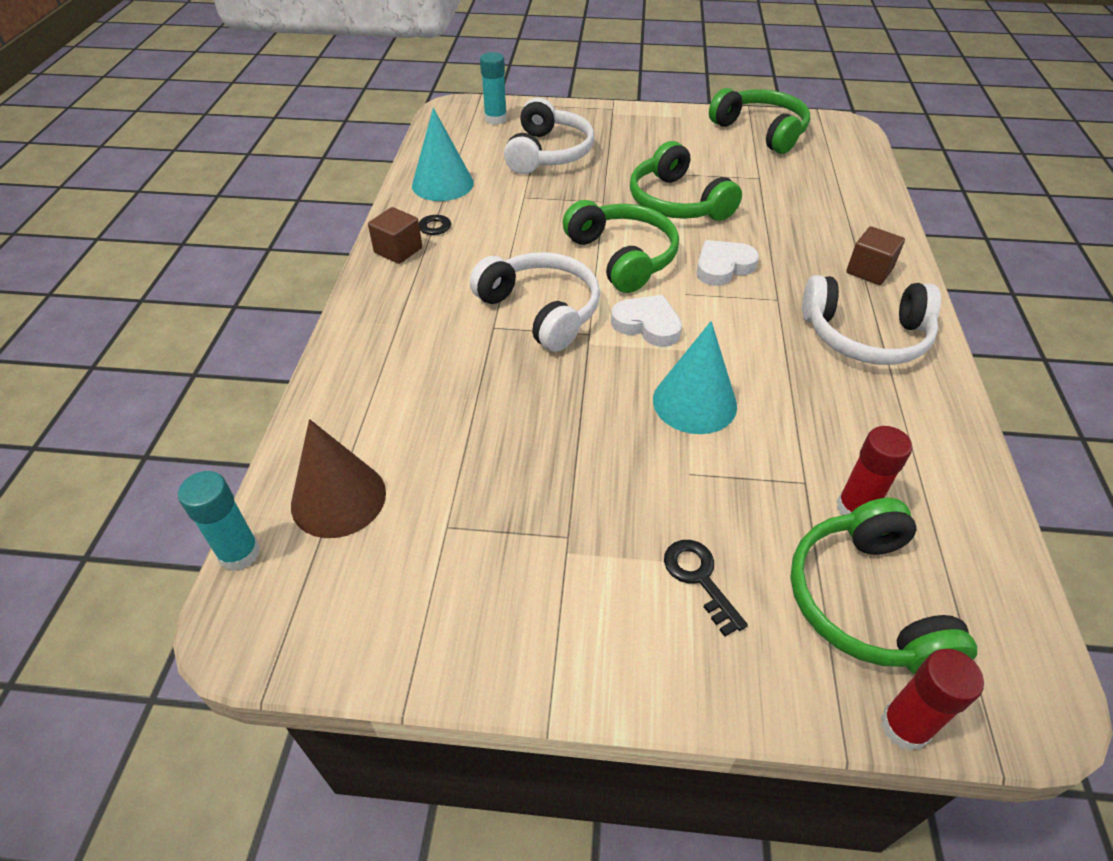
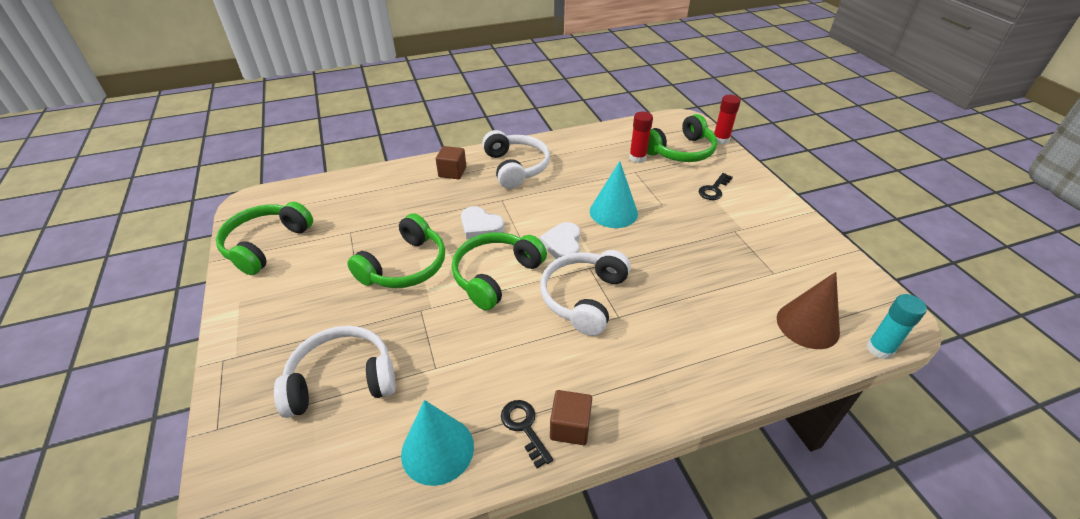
camera: 115 degrees left, 5 degrees down
(495, 119) = (263, 468): turquoise glue stick -> none

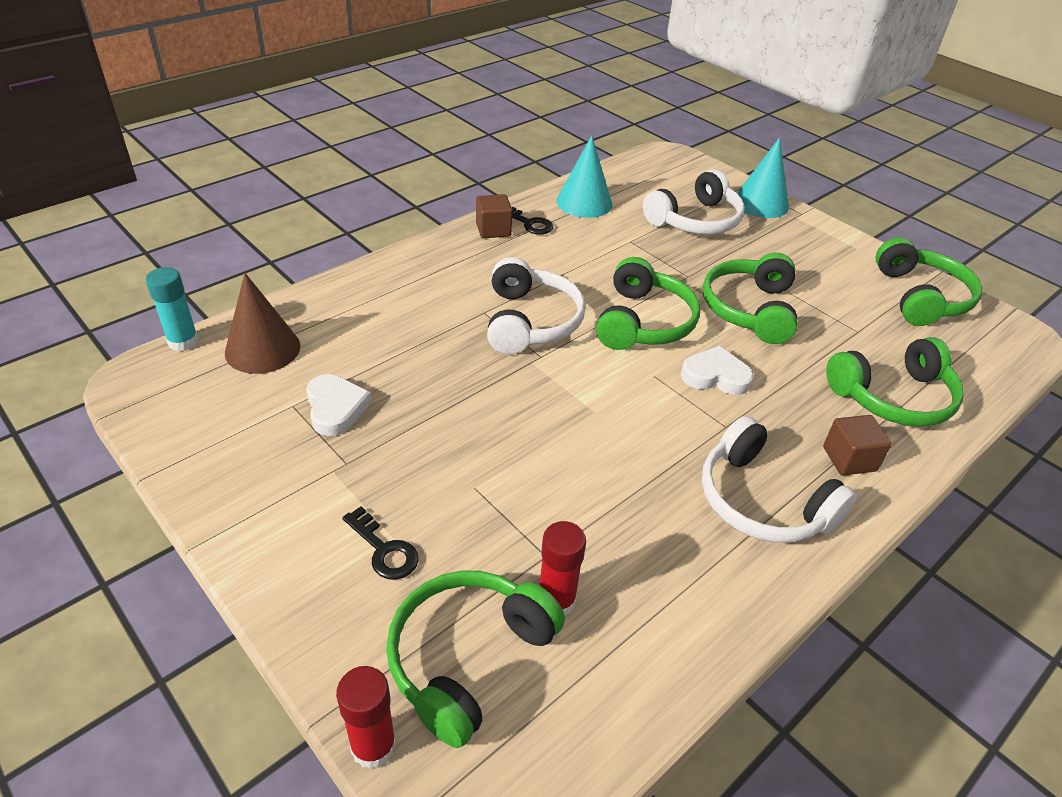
camera: 155 degrees right, 0 degrees up
(387, 191) = (893, 397): none -> green headphones
(562, 244) = (591, 377): white heart -> white heart (336, 408)
(613, 212) = (547, 448): turquoise cone -> turquoise cone (761, 203)
(714, 189) = (384, 550): black key -> black key turned 120 degrees clockwise

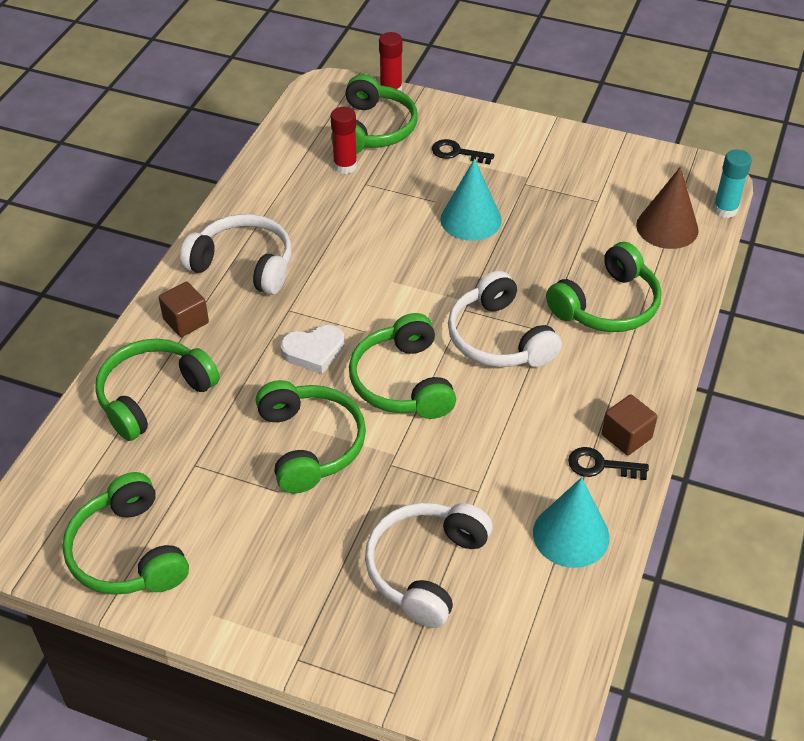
camera: 155 degrees right, 5 degrees up
(336, 408) = (568, 210): white heart -> none
(406, 309) = (607, 305): none -> green headphones
(761, 203) = (359, 654): turquoise cone -> turquoise cone (471, 219)

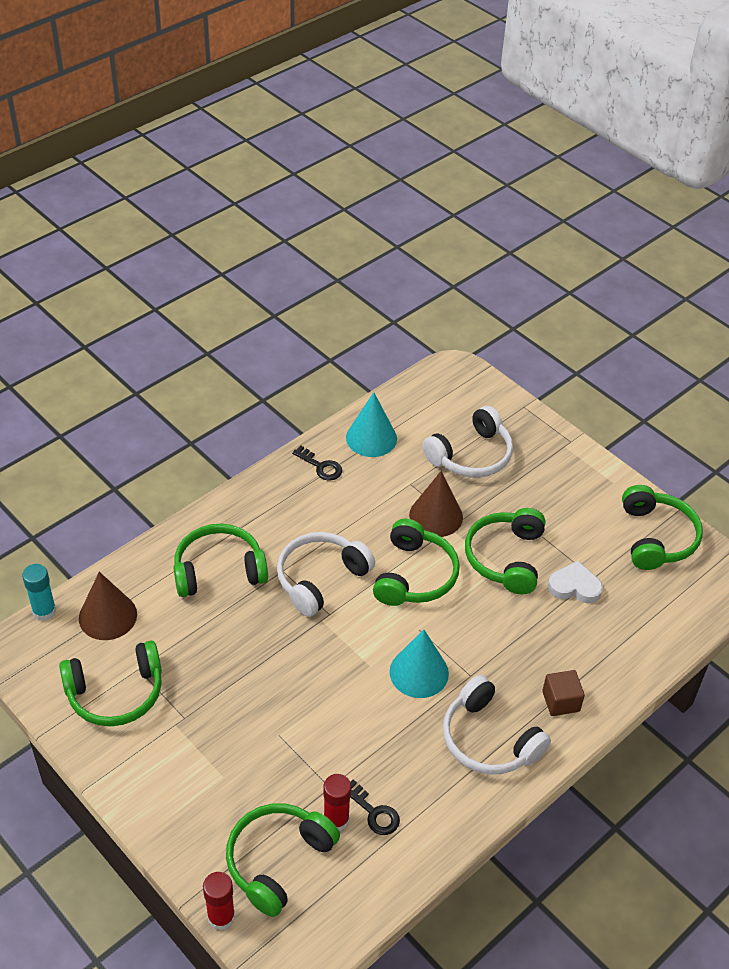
camera: 155 degrees left, 0 degrees up
(154, 396) = (608, 643): green headphones -> green headphones (116, 693)
(314, 351) = (468, 628): white heart -> white heart (574, 586)
(421, 461) = (436, 516): none -> brown cone
(457, 153) = (217, 786): black key -> black key (374, 812)
(471, 219) = (262, 699): turquoise cone -> turquoise cone (419, 672)
(499, 338) = (320, 579): white headphones -> white headphones turned 135 degrees counterclockwise
(626, 436) = (289, 476): brown cube -> none

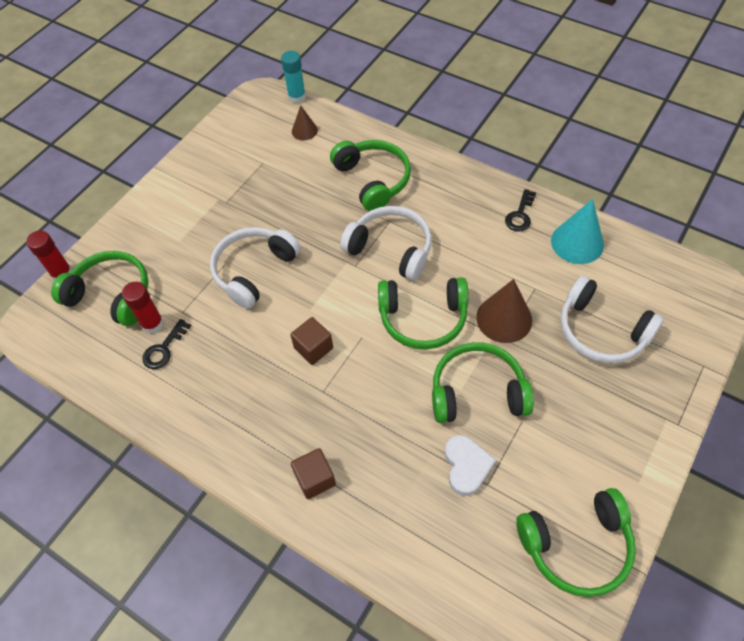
camera: 80 degrees right, 10 degrees up
(107, 616) = (304, 131): brown cone -> brown cone, size x0.57
(116, 693) = (237, 157): green headphones -> none
(419, 672) = (313, 348): turquoise cone -> brown cube
(489, 739) = (255, 422): white headphones -> white headphones (254, 271)

